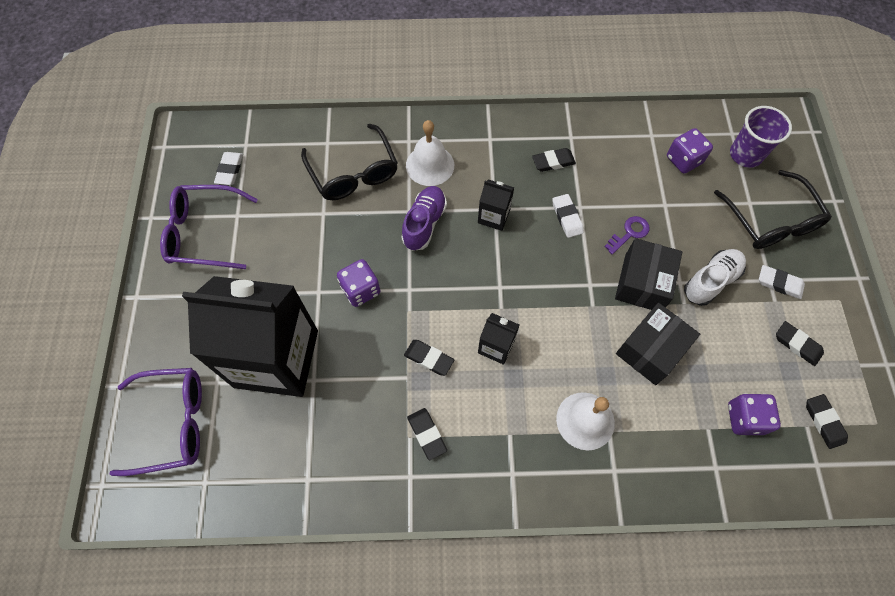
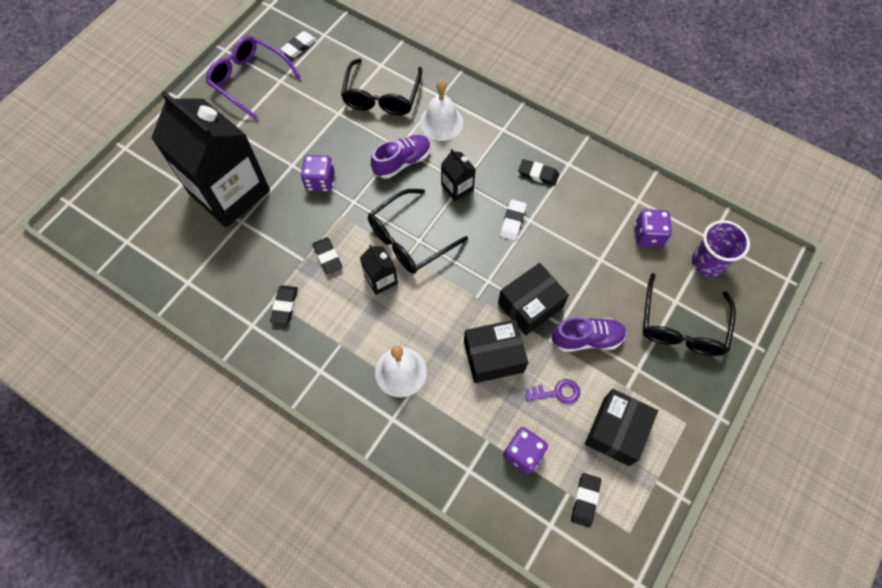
camera: 35 degrees right, 0 degrees up
(172, 423) = (136, 192): purple glasses -> none
(491, 291) = (409, 239): none -> black glasses
(629, 233) = (552, 263): purple key -> purple key (557, 392)
(710, 281) = (586, 339): white shoe -> purple shoe
(779, 283) = (644, 377): white eraser -> none
(797, 344) = (616, 431): black eraser -> black box

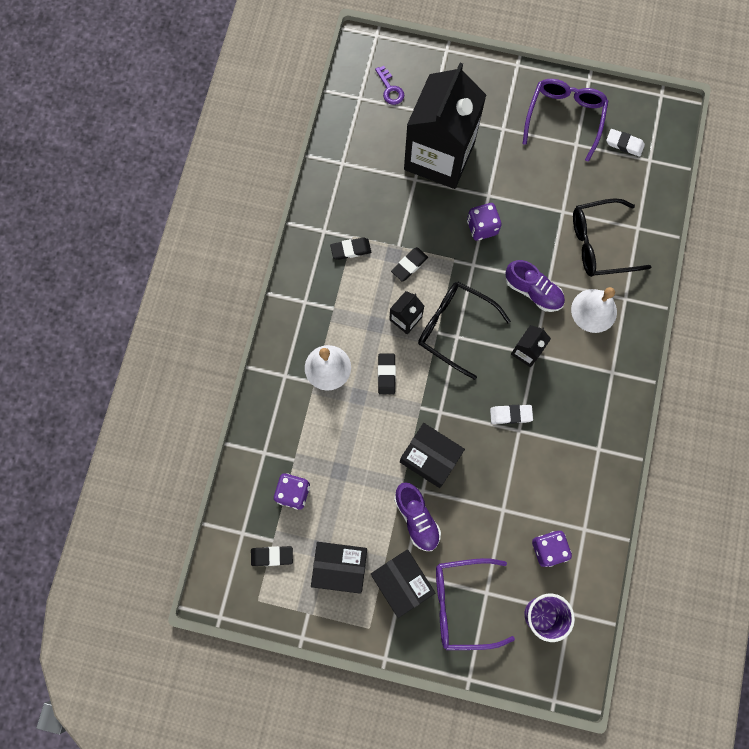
camera: 70 degrees right, 10 degrees up
(493, 356) = (369, 440): black box -> black box (401, 582)
(538, 174) = (573, 422): black eraser -> black eraser (386, 374)
(557, 392) = (356, 506): purple key -> purple key (390, 89)
(681, 326) = (462, 604): black glasses -> purple glasses

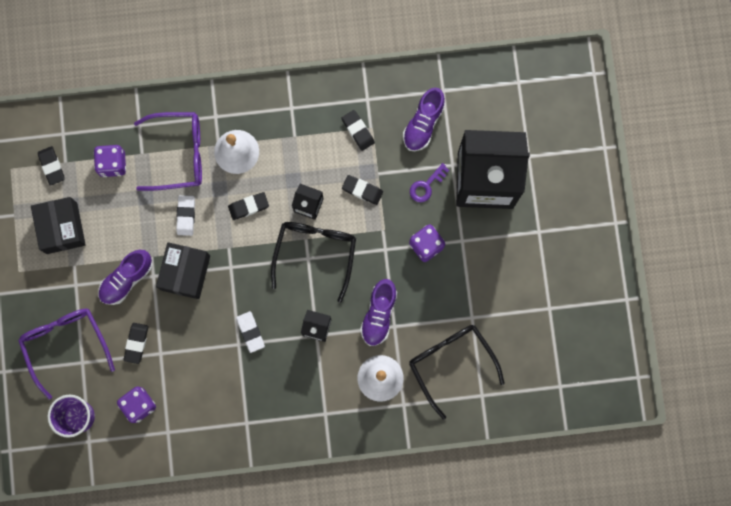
camera: 70 degrees right, 5 degrees up
(366, 190) = (423, 123): none -> purple shoe
(390, 89) = (539, 108): purple key -> purple key (426, 185)
(401, 582) = (66, 285): black box -> none
(485, 530) = (136, 343): none -> black eraser
(564, 118) = (574, 287): purple glasses -> purple glasses (179, 154)
(624, 144) = (568, 355): white eraser -> white eraser (186, 216)

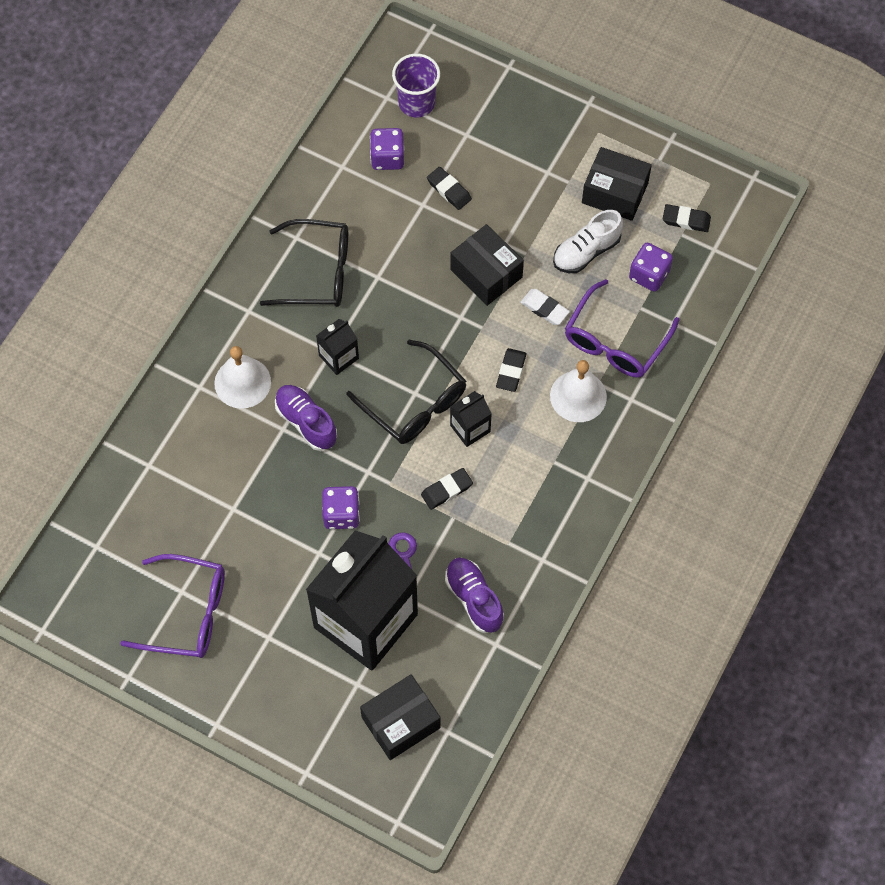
camera: 125 degrees right, 15 degrees down
(65, 344) = (494, 131): purple glasses -> purple glasses (187, 613)
(122, 217) = (586, 251): none -> white shoe
(126, 279) = (519, 219): purple shoe -> none
(250, 332) = (381, 295): white eraser -> none
(358, 131) = (514, 527): black eraser -> none
(451, 363) = (204, 457): black glasses -> black glasses (317, 272)
(533, 113) = (401, 722): none -> black box

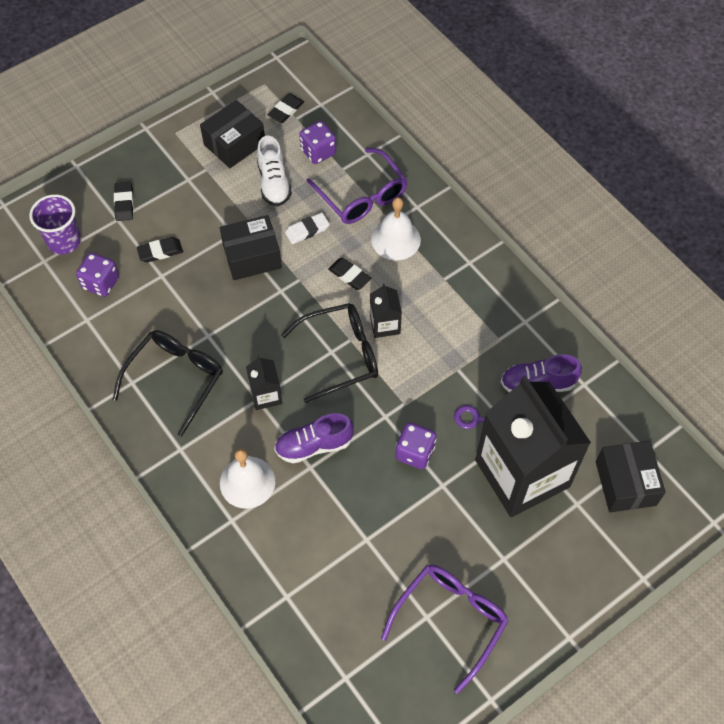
camera: 65 degrees left, 5 degrees down
(446, 490) = (431, 364): black eraser -> black eraser (124, 203)

